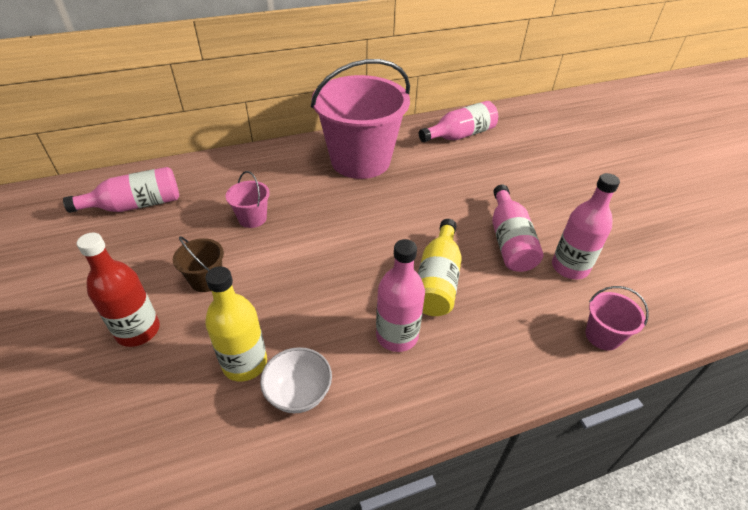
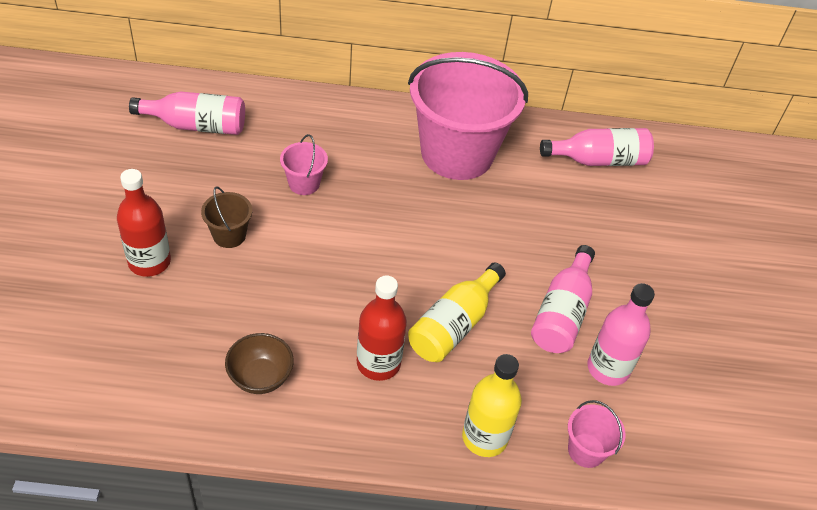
camera: 20 degrees right, 5 degrees up
(245, 363) = (227, 330): yellow bottle -> yellow bottle (484, 437)
(299, 393) = (260, 377): white bowl -> brown bowl
(397, 335) = (378, 363): pink bottle -> red bottle

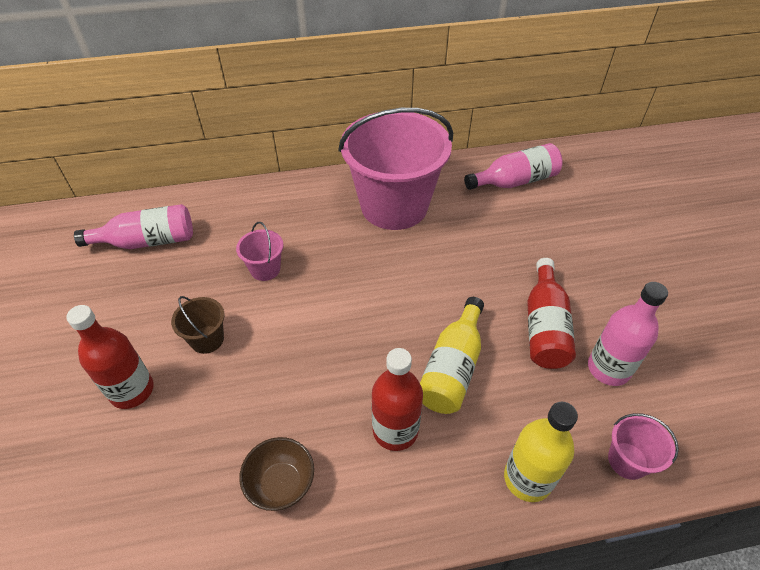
camera: 10 degrees left, 0 degrees up
(562, 313) = (544, 326): pink bottle -> red bottle

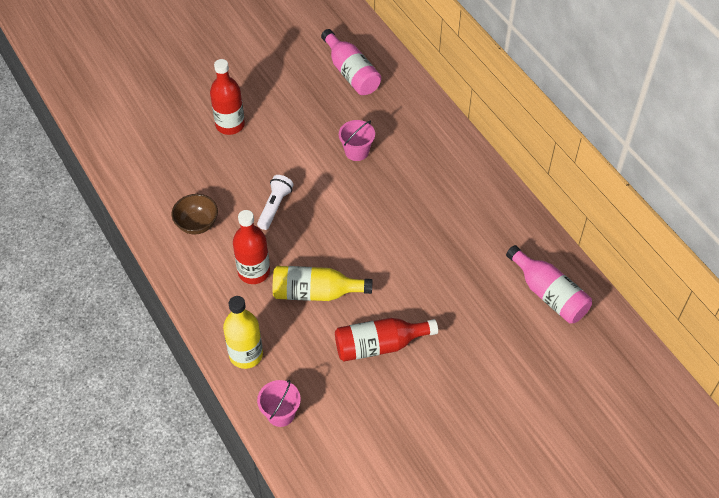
camera: 70 degrees right, 5 degrees up
(207, 339) = (282, 145): brown bucket -> none
(301, 375) = (275, 207): none -> white flashlight
(394, 206) = (466, 210): pink bucket -> none
(608, 368) = (356, 394): pink bottle -> none

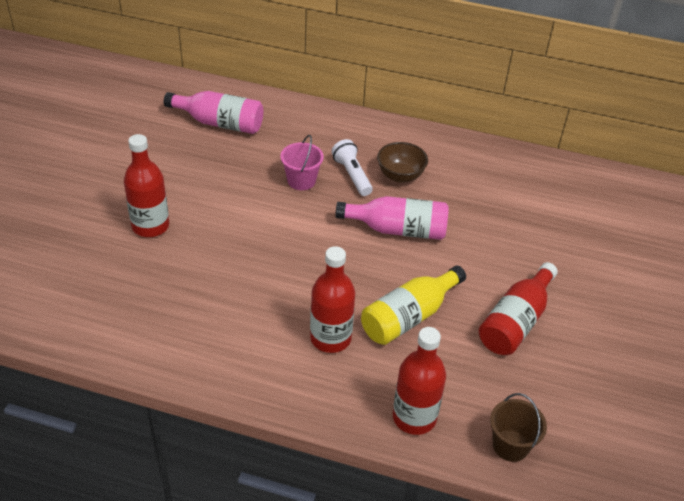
camera: 45 degrees left, 10 degrees down
(197, 224) = (221, 333): brown bowl -> brown bowl (400, 175)
(246, 354) = (414, 417): yellow bottle -> red bottle
(275, 207) = (281, 269): white flashlight -> white flashlight (352, 175)
(280, 413) = (510, 445): pink bucket -> brown bucket
(548, 294) = (584, 195): pink bottle -> pink bottle (397, 229)

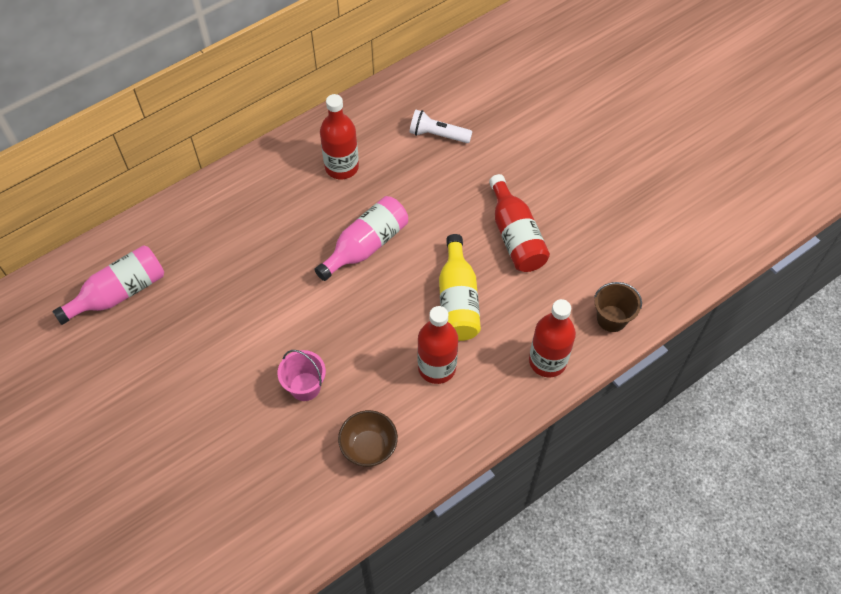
camera: 50 degrees left, 15 degrees up
(150, 226) = (206, 427): red bottle -> red bottle (341, 167)
(301, 181) = (251, 276): pink bucket -> pink bucket (305, 386)
(352, 175) = (278, 235): white flashlight -> white flashlight (438, 135)
(400, 175) = (309, 201): brown bowl -> brown bowl (369, 447)

